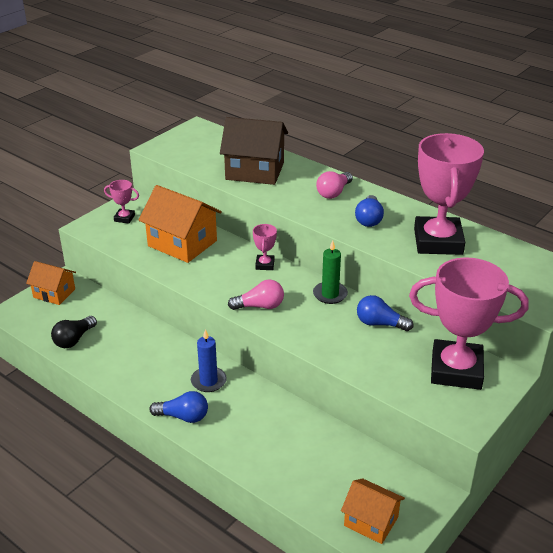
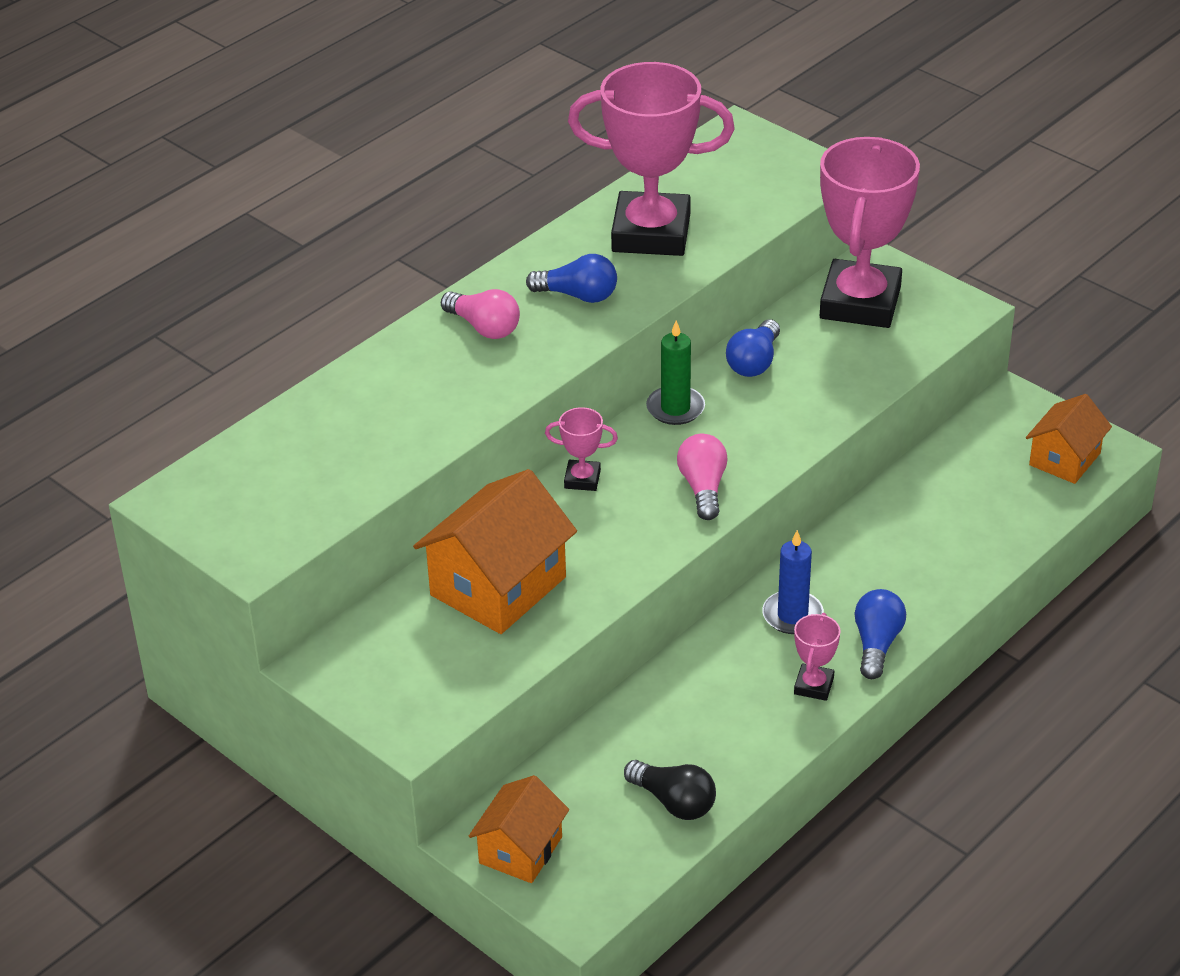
camera: 85 degrees left, 5 degrees up
(124, 218) = (390, 675): pink trophy -> pink trophy (814, 686)
(255, 171) = (385, 419): brown house -> none

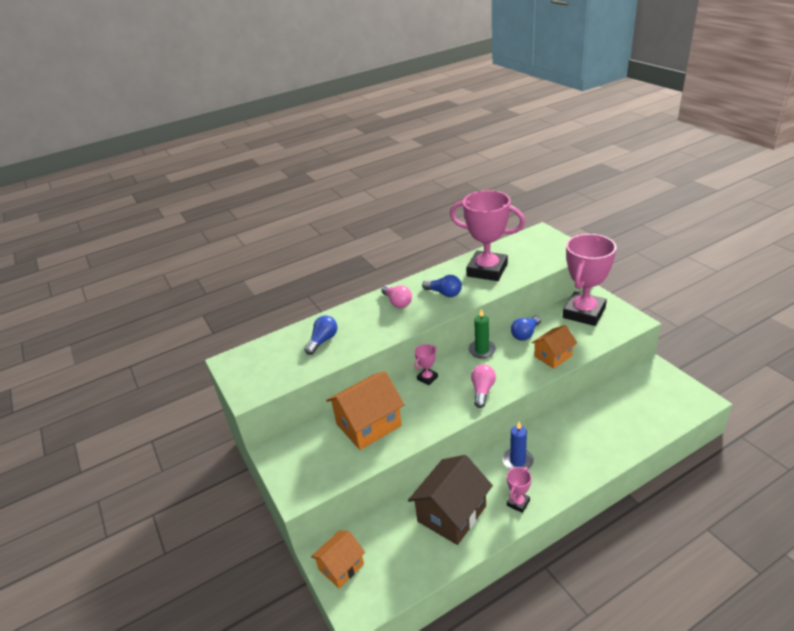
camera: 20 degrees right, 5 degrees down
(582, 479) = (427, 378): pink trophy -> pink trophy turned 75 degrees counterclockwise
(674, 802) = (426, 556): black light bulb -> none
(696, 726) = (451, 514): none -> brown house
(876, 644) = (557, 485): blue light bulb -> blue light bulb (323, 341)
(1064, 459) = (678, 401): orange house -> orange house (553, 356)

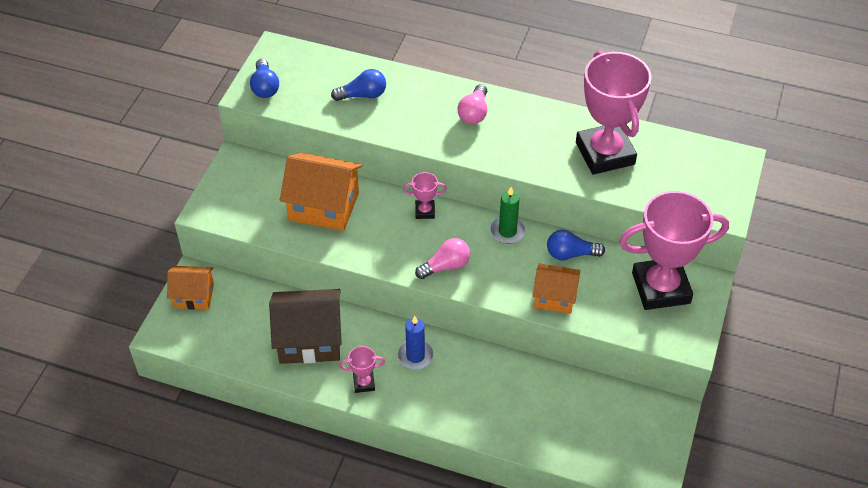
camera: 45 degrees right, 15 degrees up
(444, 293) = (526, 141): blue light bulb -> blue light bulb (265, 87)

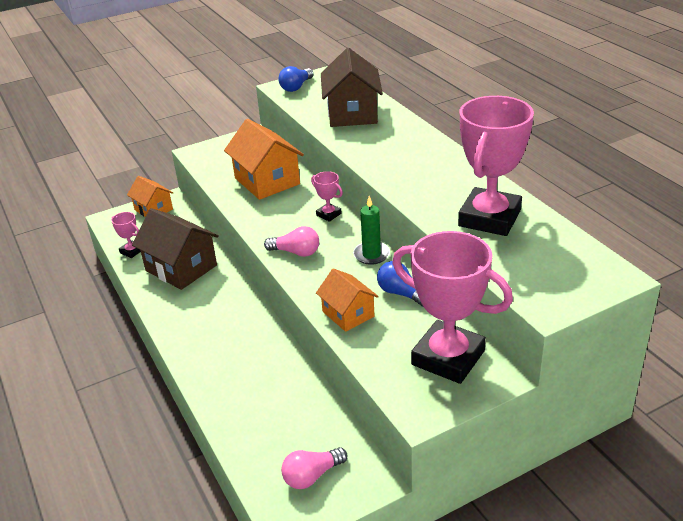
camera: 45 degrees right, 15 degrees down
(363, 95) = (352, 113): blue light bulb -> brown house
(364, 383) = (176, 312): pink trophy -> pink trophy (131, 251)
(415, 356) = (231, 316): blue candle -> none
(474, 113) = (417, 152): pink light bulb -> pink light bulb (312, 476)

